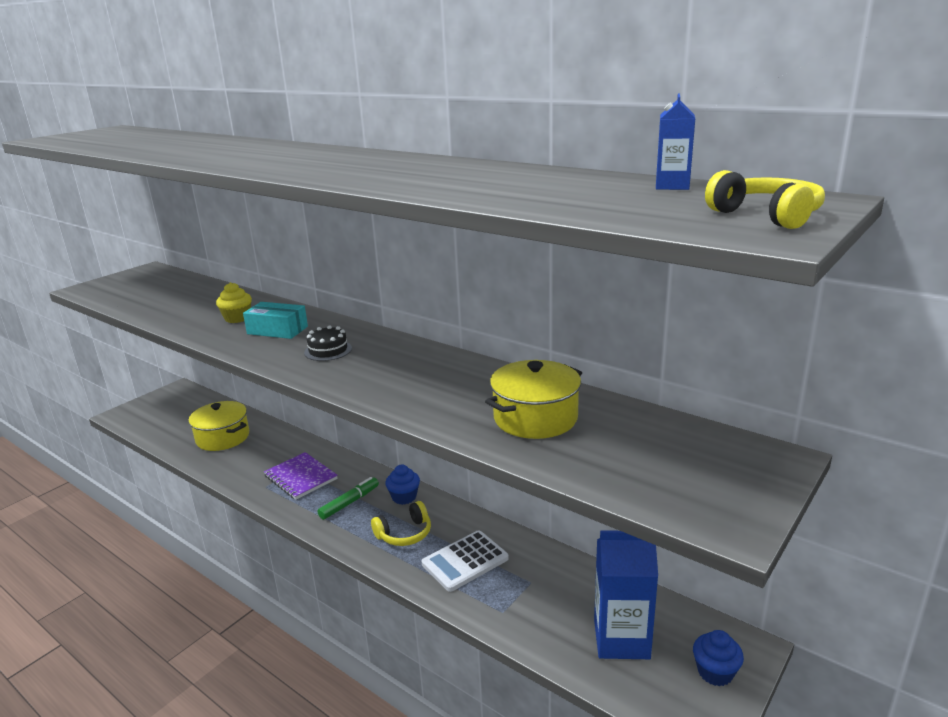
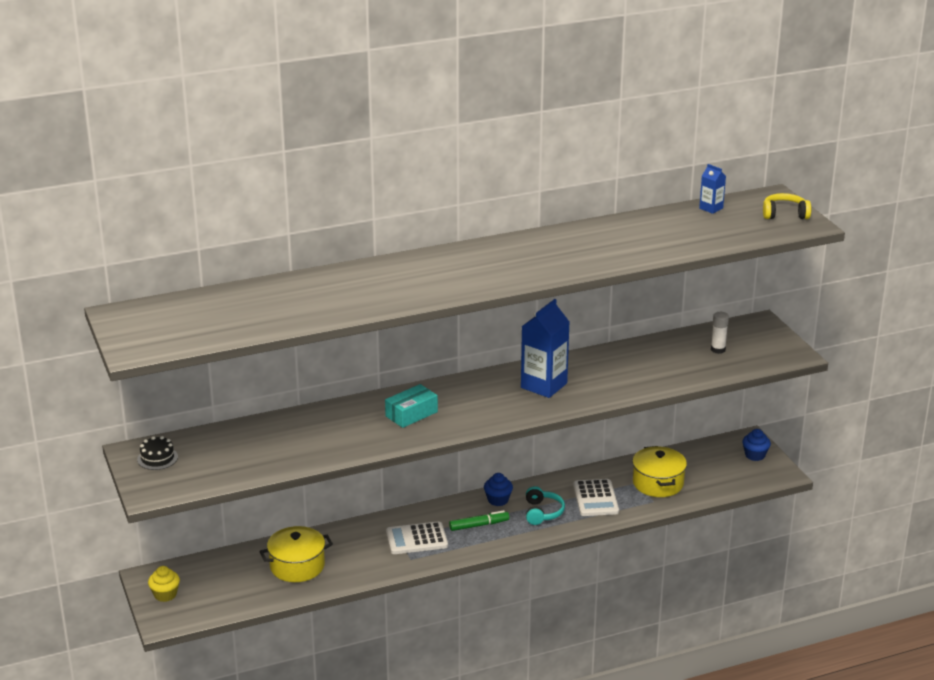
camera: 60 degrees left, 5 degrees up
(237, 318) = (359, 426): yellow cupcake -> yellow cupcake (165, 595)
(301, 477) = (416, 539): purple notebook -> white calculator
(328, 350) = (479, 402): black cake -> black cake (157, 458)
(349, 503) = (479, 525): green marker -> green marker turned 90 degrees clockwise
(404, 534) = (542, 512): yellow headphones -> turquoise headphones
(535, 418) = (658, 364): yellow pot -> yellow pot (658, 483)
(621, 639) = (709, 472): blue carton -> blue carton (544, 385)
(639, 448) = (718, 350): none -> white glue stick

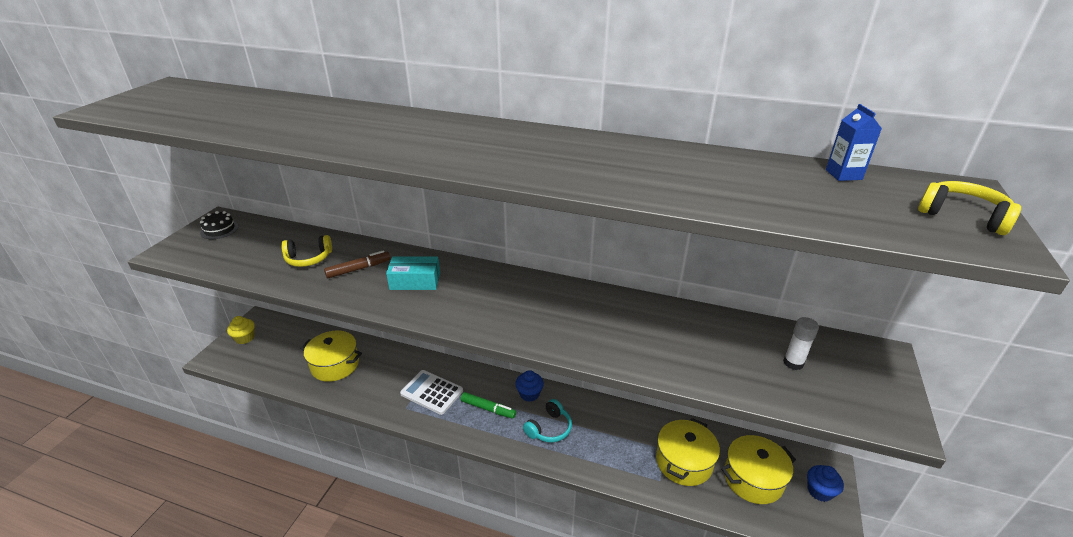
camera: 40 degrees right, 5 degrees up
(293, 439) = (308, 258): none -> yellow headphones
(350, 427) = (358, 269): none -> brown marker
(544, 385) = (557, 311): blue carton -> none
(595, 498) = (609, 442): white calculator -> none
(710, 469) = (753, 479): none -> yellow pot

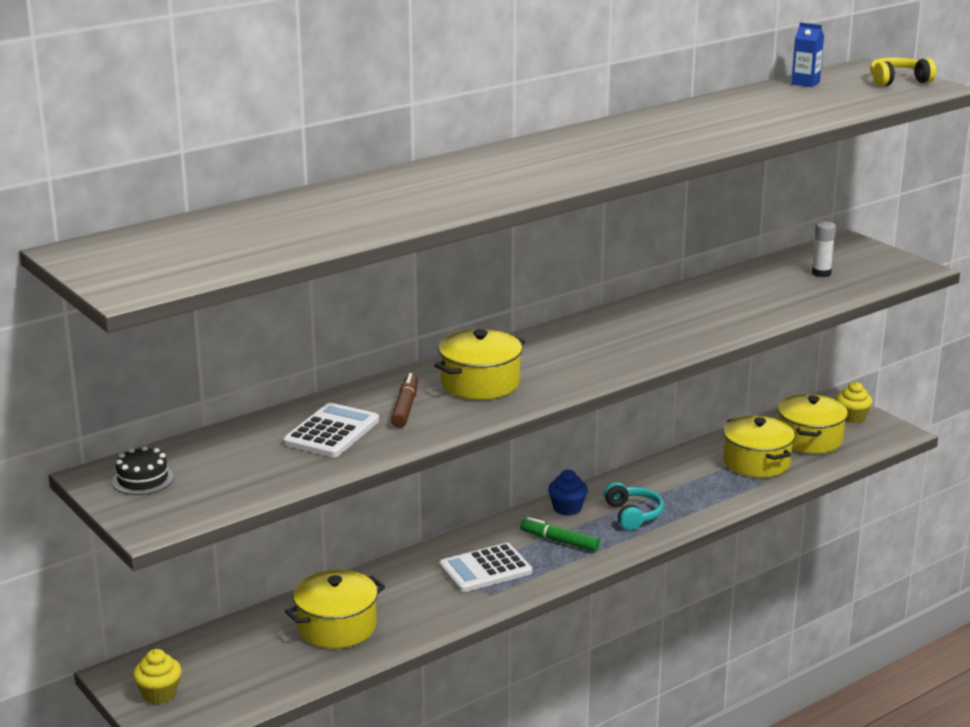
camera: 55 degrees left, 10 degrees down
(308, 258) = (331, 432): yellow headphones -> white calculator
(415, 281) = (480, 383): turquoise box -> yellow pot
(488, 409) = (559, 541): green marker -> green marker turned 120 degrees counterclockwise
(819, 491) = (852, 417): blue cupcake -> yellow cupcake

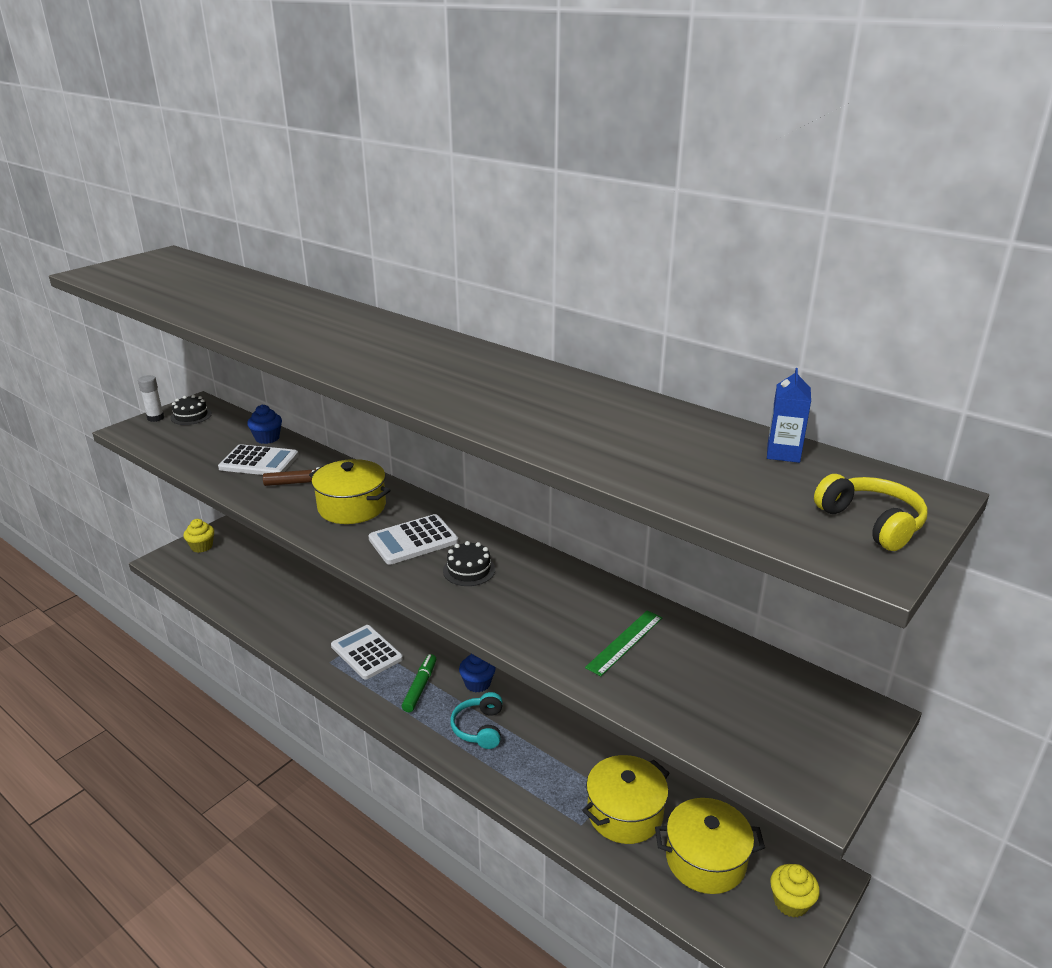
camera: 75 degrees right, 5 degrees up
(265, 426) = (267, 438): none -> blue cupcake
(337, 627) = (278, 597): yellow pot -> none
(565, 358) = (413, 540): none -> white calculator
(629, 339) = (469, 570): none -> black cake
(633, 515) = (479, 728): turquoise headphones -> turquoise headphones turned 120 degrees clockwise
(754, 295) = (624, 642): none -> green ruler
(821, 273) = (731, 693): white glue stick -> white glue stick (155, 418)

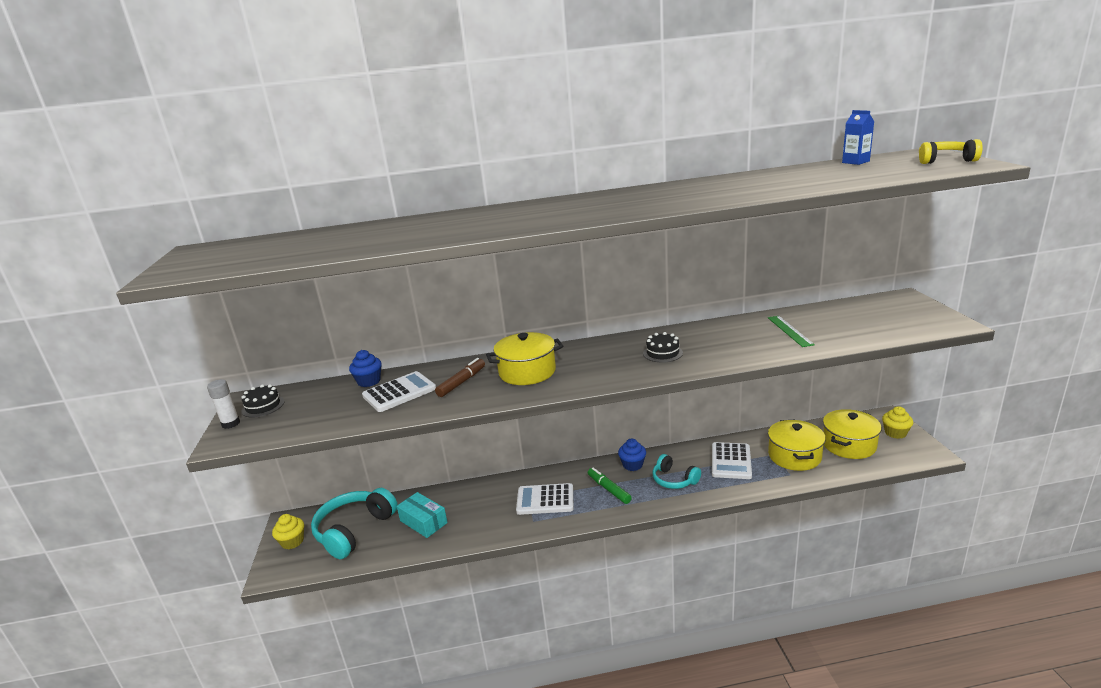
camera: 45 degrees left, 5 degrees down
(237, 568) = (354, 530): none -> turquoise headphones
(276, 598) = (423, 522): none -> turquoise box
(413, 540) = (603, 361): white calculator -> white calculator (731, 461)

